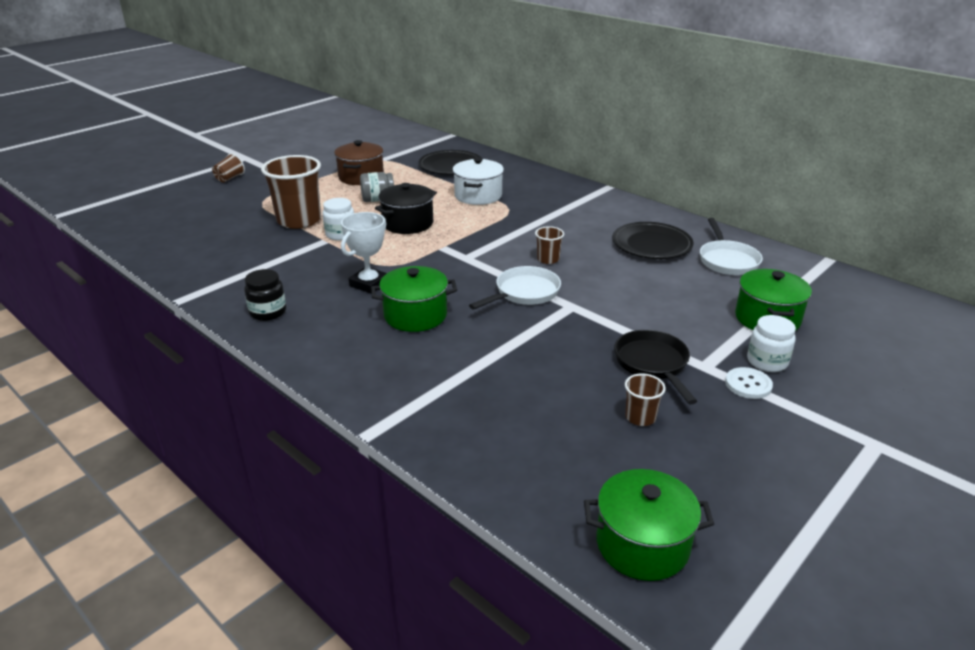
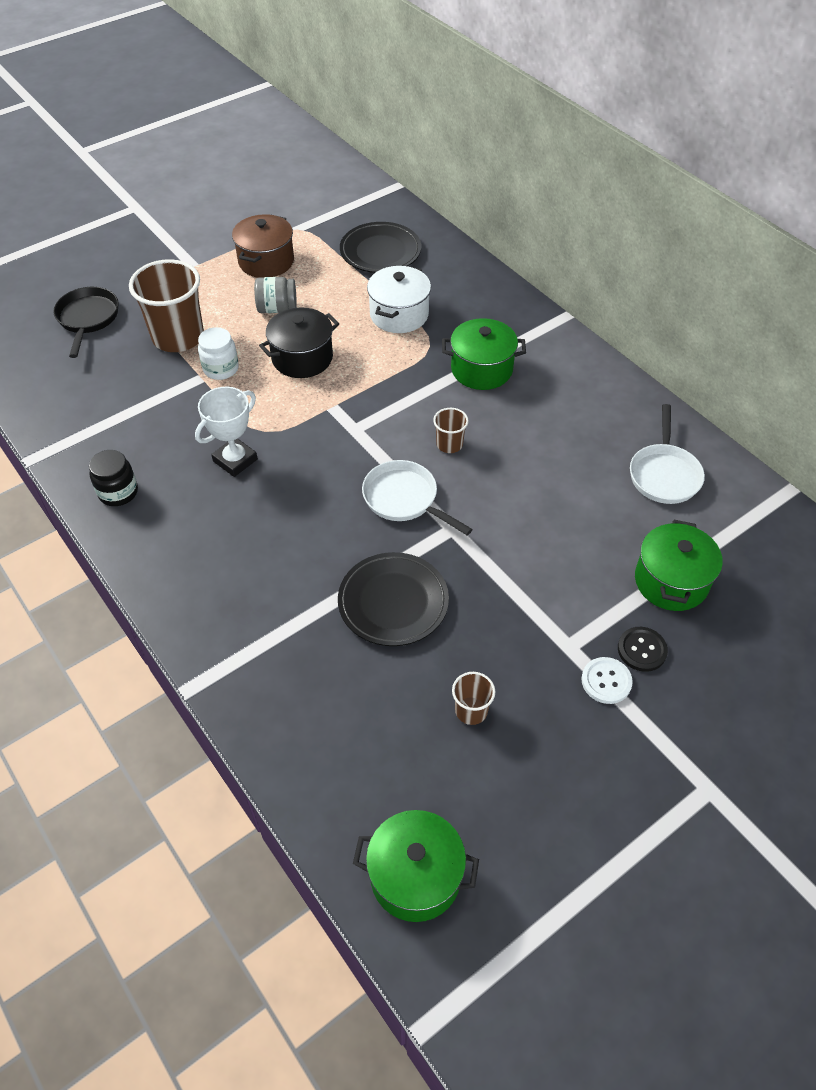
camera: 10 degrees right, 20 degrees up
(229, 178) = (111, 246): brown cup -> none
(415, 315) = (274, 520): green pot -> green pot (481, 369)
(524, 293) = (404, 499): white pan -> white pan turned 105 degrees counterclockwise
(651, 245) = (582, 434): black plate -> black plate (393, 602)
(653, 364) = (512, 635): black pan -> black pan (88, 319)
(767, 362) = (642, 650): white jar -> black button

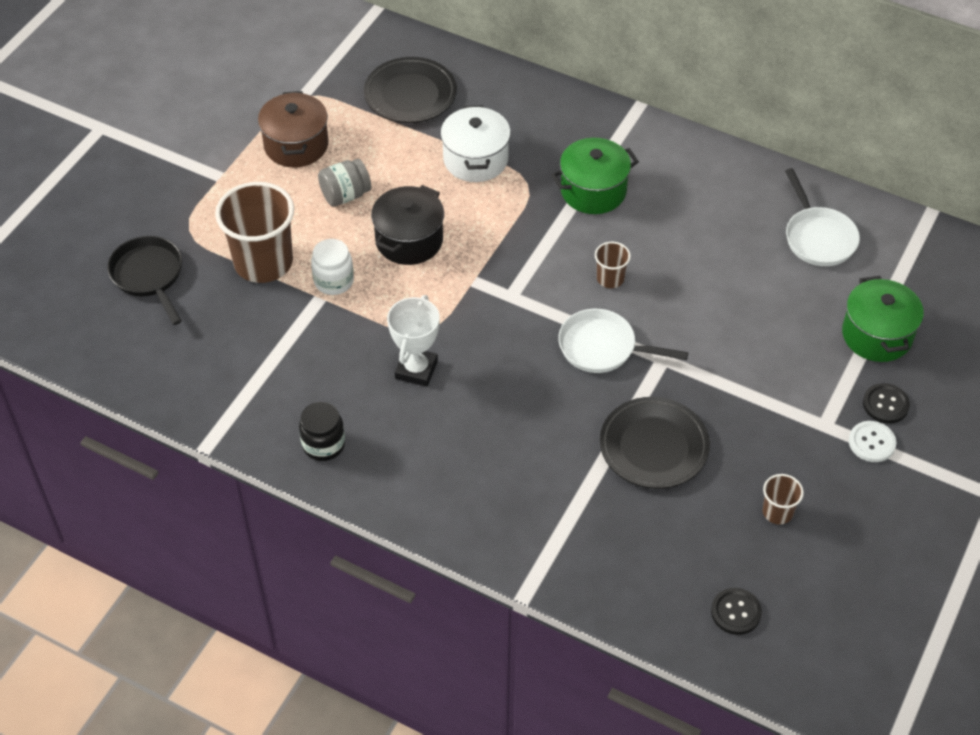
camera: 25 degrees left, 0 degrees up
(369, 792) = (736, 612): none -> black button
(415, 876) = (813, 659): green pot -> none

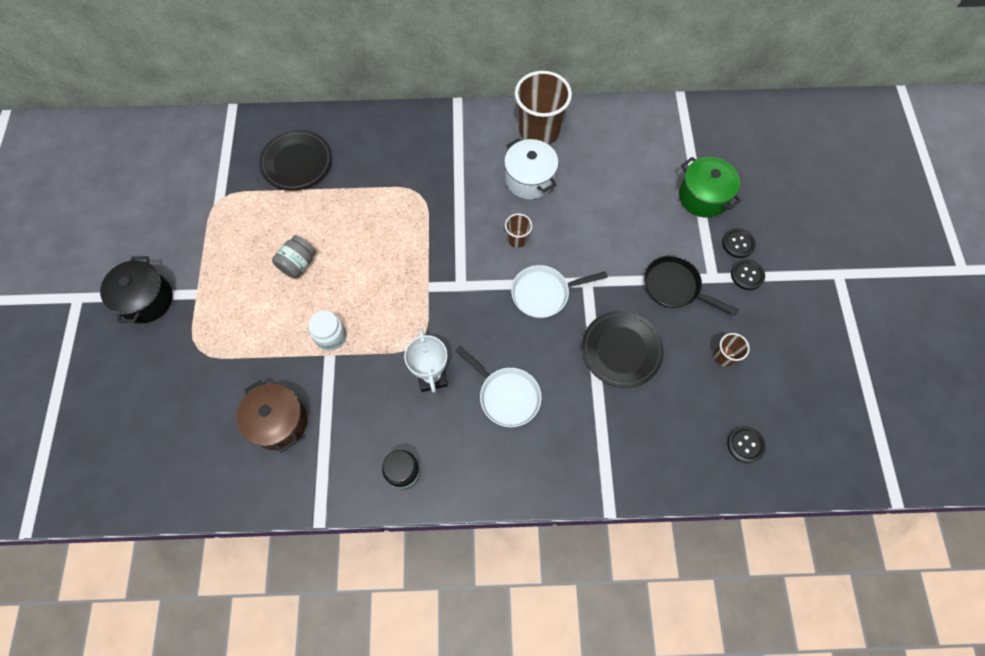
camera: 30 degrees left, 15 degrees up
(149, 276) = (190, 403): black pan -> black pan (675, 287)
(263, 262) = (271, 348): brown cup -> brown cup (539, 131)
(296, 145) = (238, 241): brown pot -> brown pot (279, 422)
(409, 240) = (365, 277): black pot -> black pot (146, 300)
(475, 159) = (373, 192): white pot -> white pot (529, 179)
(593, 191) = (466, 178): green pot -> none
(818, 237) = (626, 144): white pan -> white pan (506, 395)
(871, 442) = (747, 275): white button -> black button

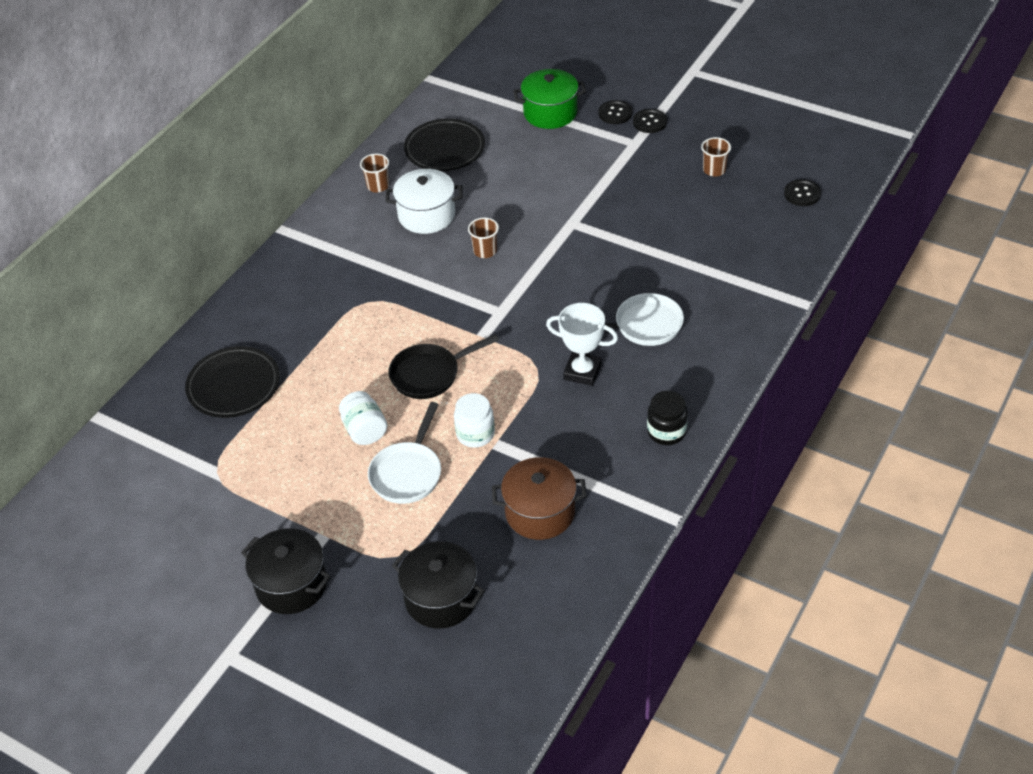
camera: 55 degrees left, 20 degrees down
(174, 399) = (441, 598): none -> black pot
(298, 264) = (365, 430): grey jar -> white jar
(539, 131) = (378, 186): brown cup -> brown cup, size x0.47
(544, 293) = (559, 256): white pan -> white pan (408, 473)
(621, 350) = (658, 230): black plate -> black plate (445, 149)
(675, 287) = (625, 170): black pan -> black pan (430, 374)

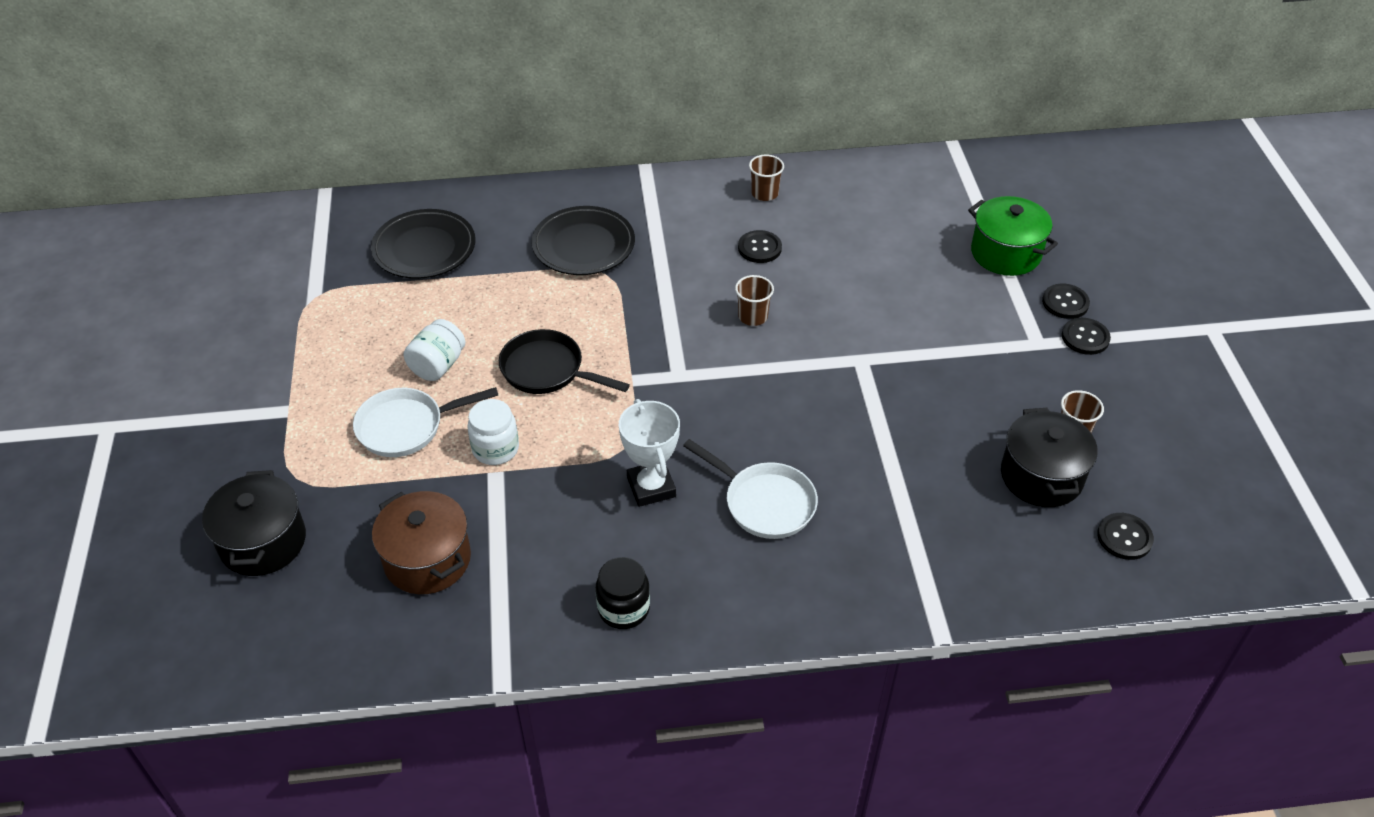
camera: 50 degrees right, 0 degrees up
(291, 585) = (213, 422): black pot -> black pot (1041, 476)
(426, 215) = (759, 248): white pot -> black button
(445, 149) = (864, 209): black plate -> black plate (583, 245)

